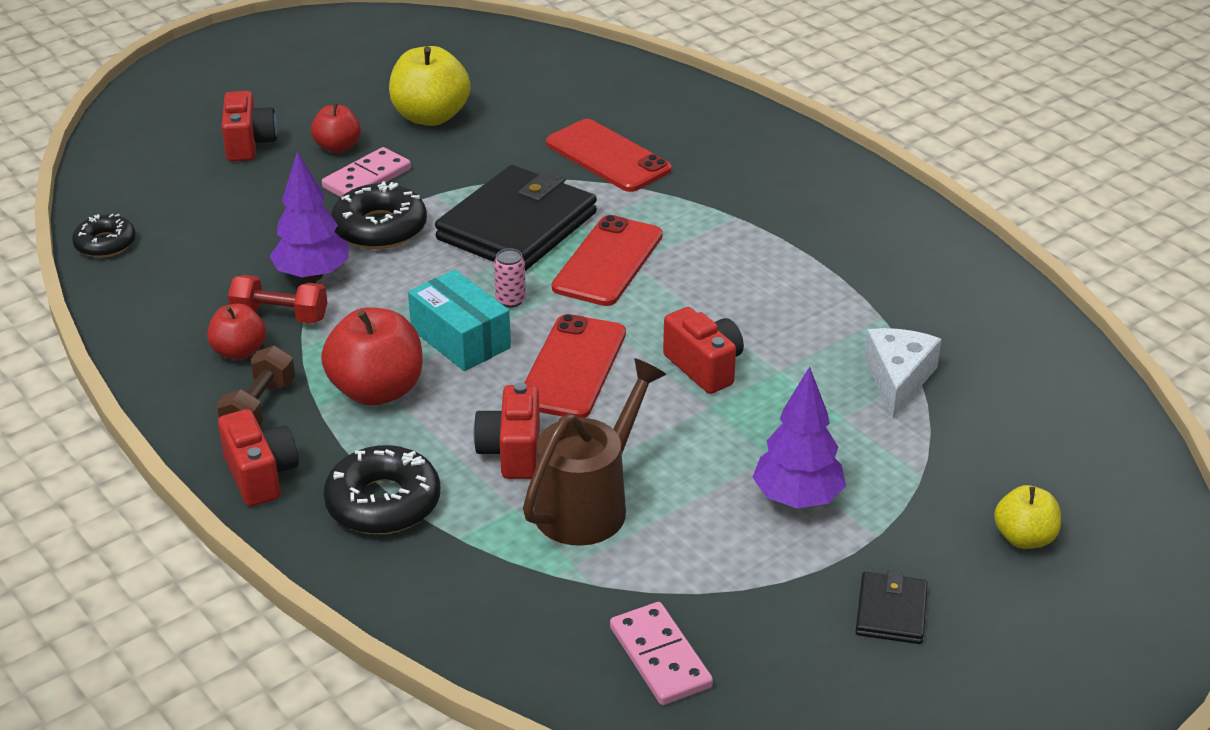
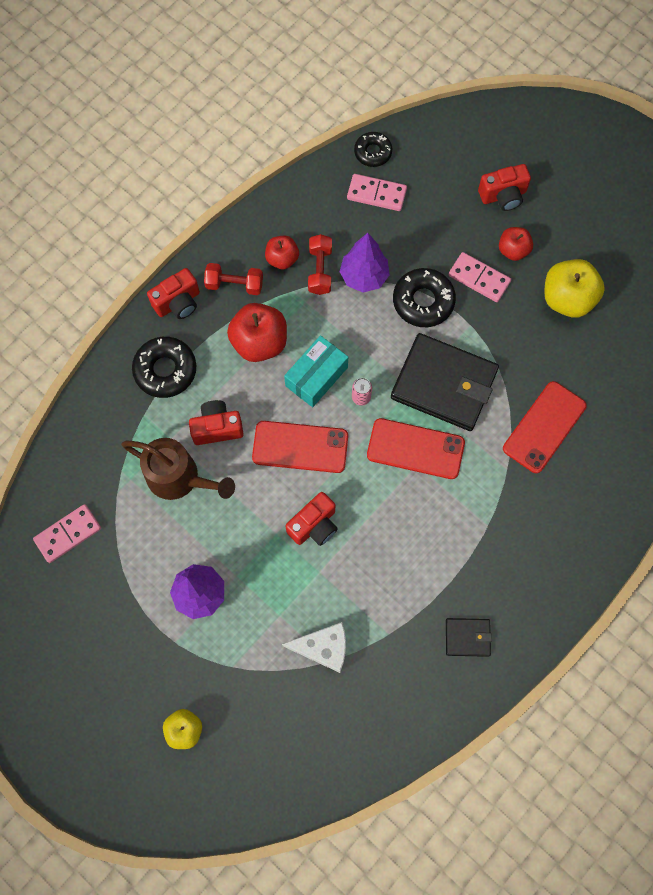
camera: 80 degrees right, 35 degrees up
(179, 248) = (376, 194): none -> pink domino
(259, 407) = (234, 284): brown dumbbell -> red dumbbell
(891, 612) = (115, 653): black wallet -> black wallet (467, 637)

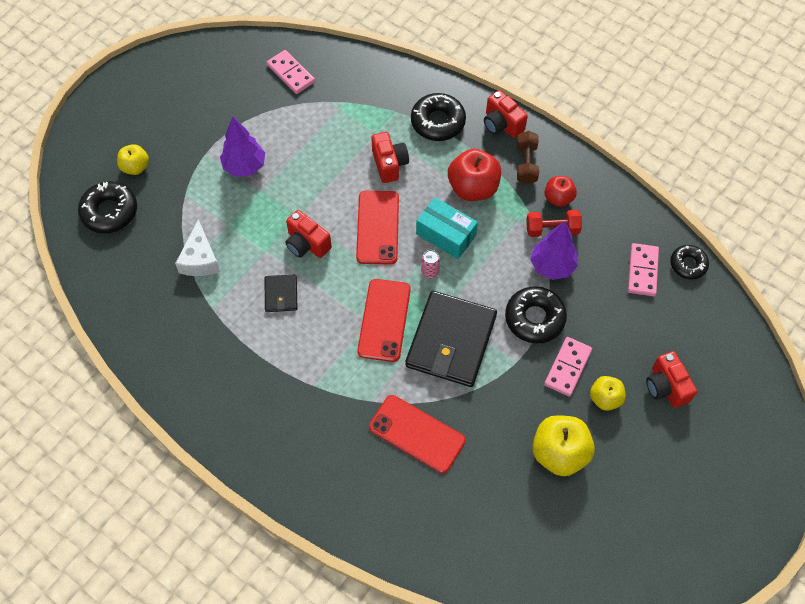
camera: 85 degrees right, 10 degrees down
(180, 478) = (342, 142): brown watering can -> none
(234, 284) = (526, 164): red dumbbell -> brown dumbbell
(246, 761) = (109, 211): none -> black donut
(467, 637) = (209, 373): black wallet -> black wallet (281, 294)
(513, 250) = (605, 398): red apple -> yellow apple

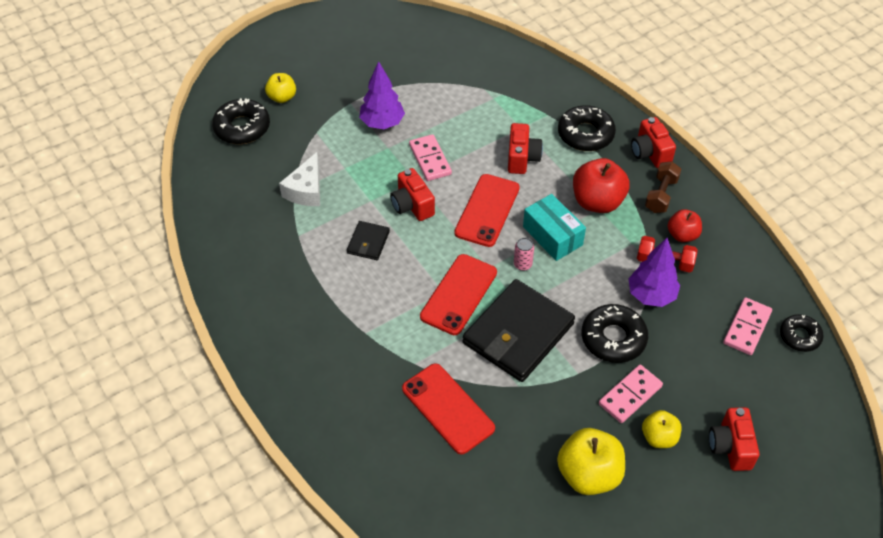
camera: 20 degrees right, 10 degrees down
(291, 73) = (460, 57): pink domino -> pink domino (430, 159)

